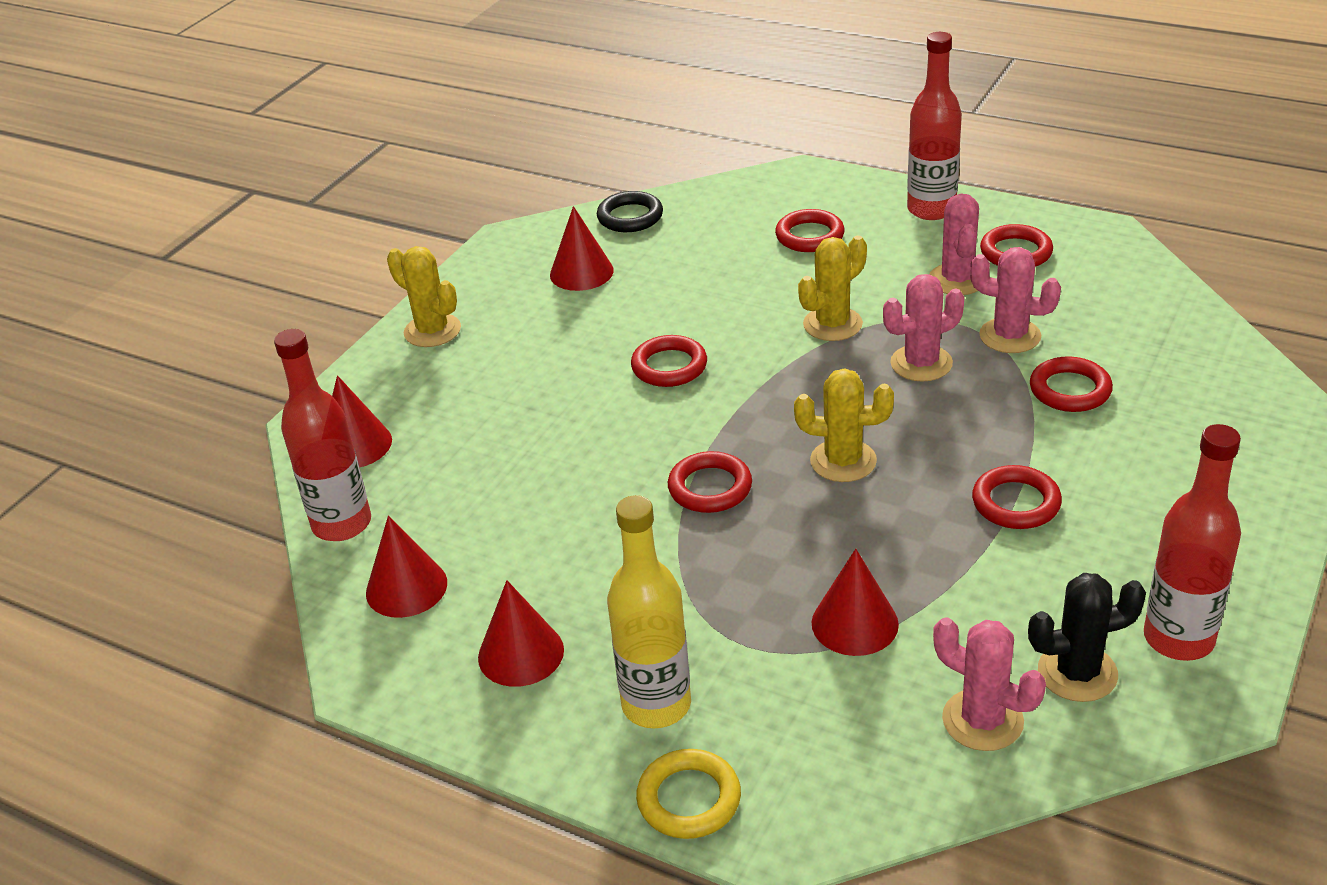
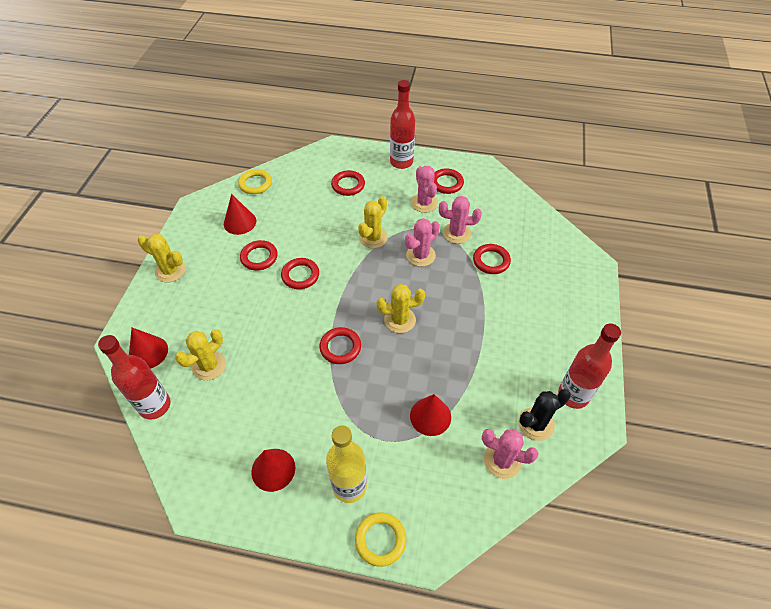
camera: 20 degrees left, 15 degrees up
(406, 587) = (201, 440): red cone -> none
(455, 480) = (209, 366): none -> yellow cactus
(630, 217) = (255, 184): black ring -> yellow ring
(1016, 503) = (484, 331): red ring -> red ring (259, 257)

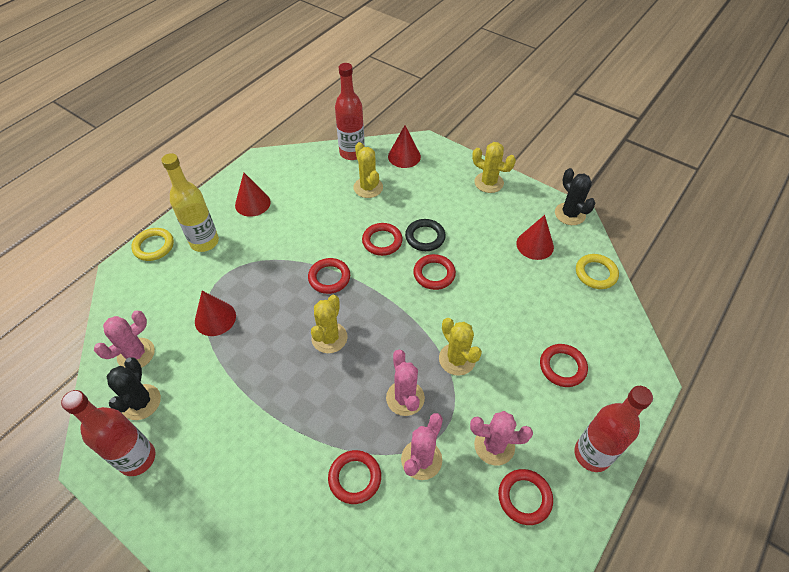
camera: 115 degrees right, 0 degrees up
(170, 271) = (488, 182): yellow cactus -> yellow cactus turned 75 degrees clockwise
(194, 209) = (570, 214): none -> black cactus
(259, 257) = (475, 248): red ring -> red ring (382, 241)
(261, 295) = (425, 237): none -> black ring

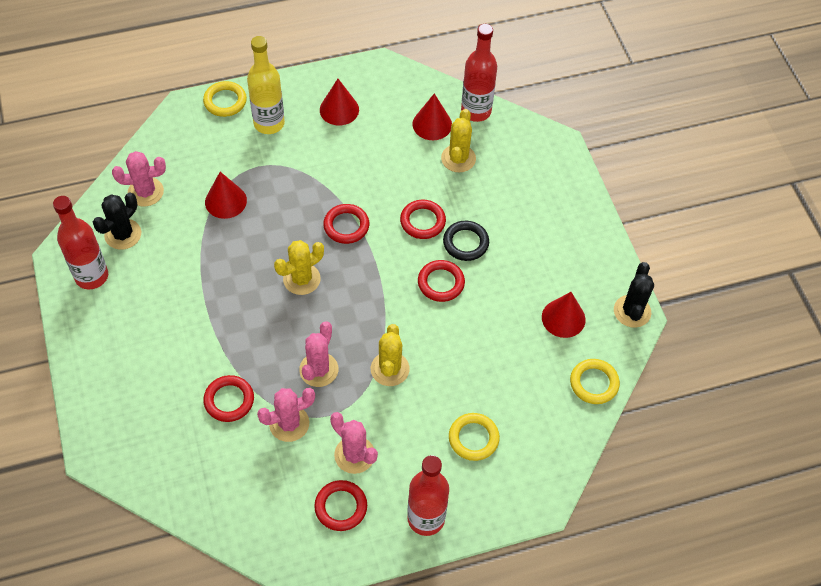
camera: 35 degrees right, 5 degrees up
(404, 156) = (524, 146): red cone -> red cone (432, 124)
(488, 182) = (582, 227): yellow cactus -> none
(562, 367) = (473, 438): red ring -> yellow ring

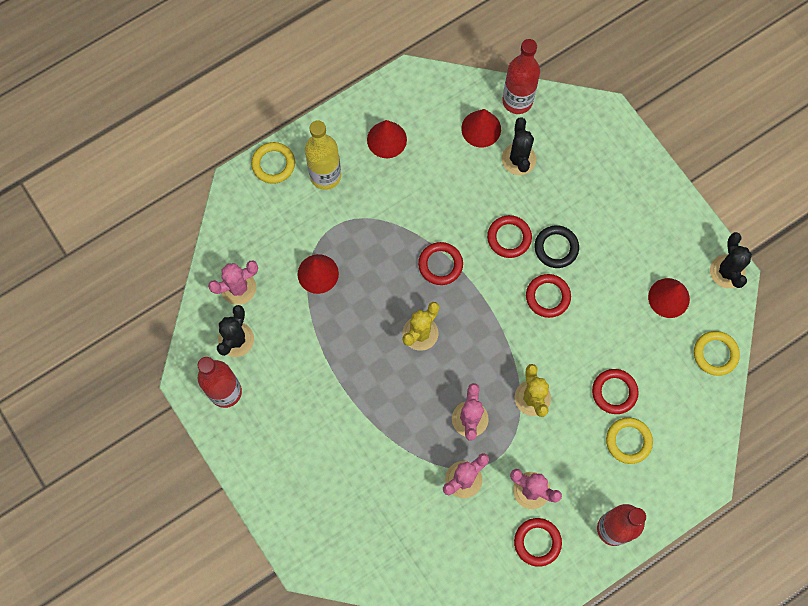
camera: 15 degrees left, 15 degrees up
(229, 400) = (402, 474): red ring -> red ring (614, 392)
(458, 158) = (518, 159): yellow cactus -> black cactus

